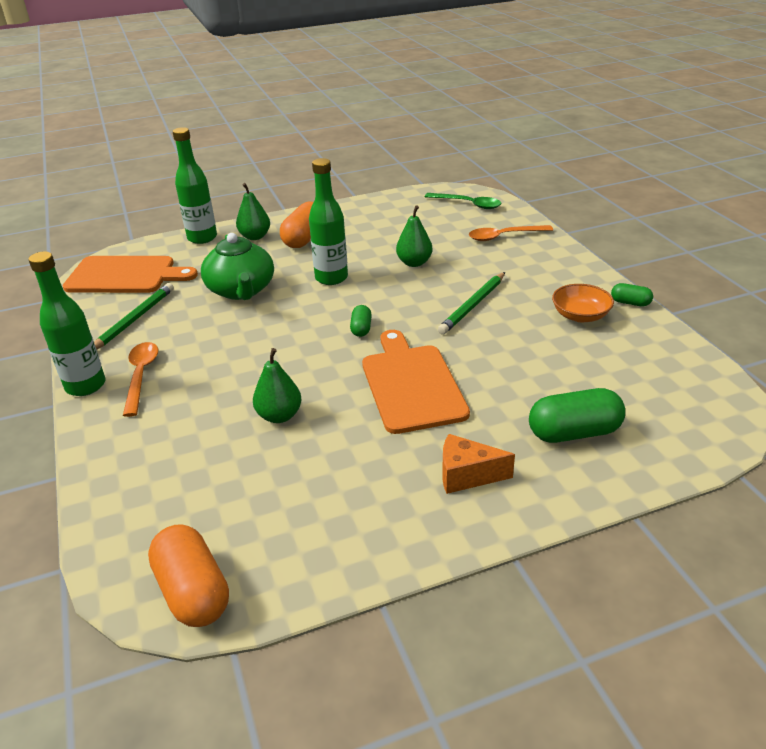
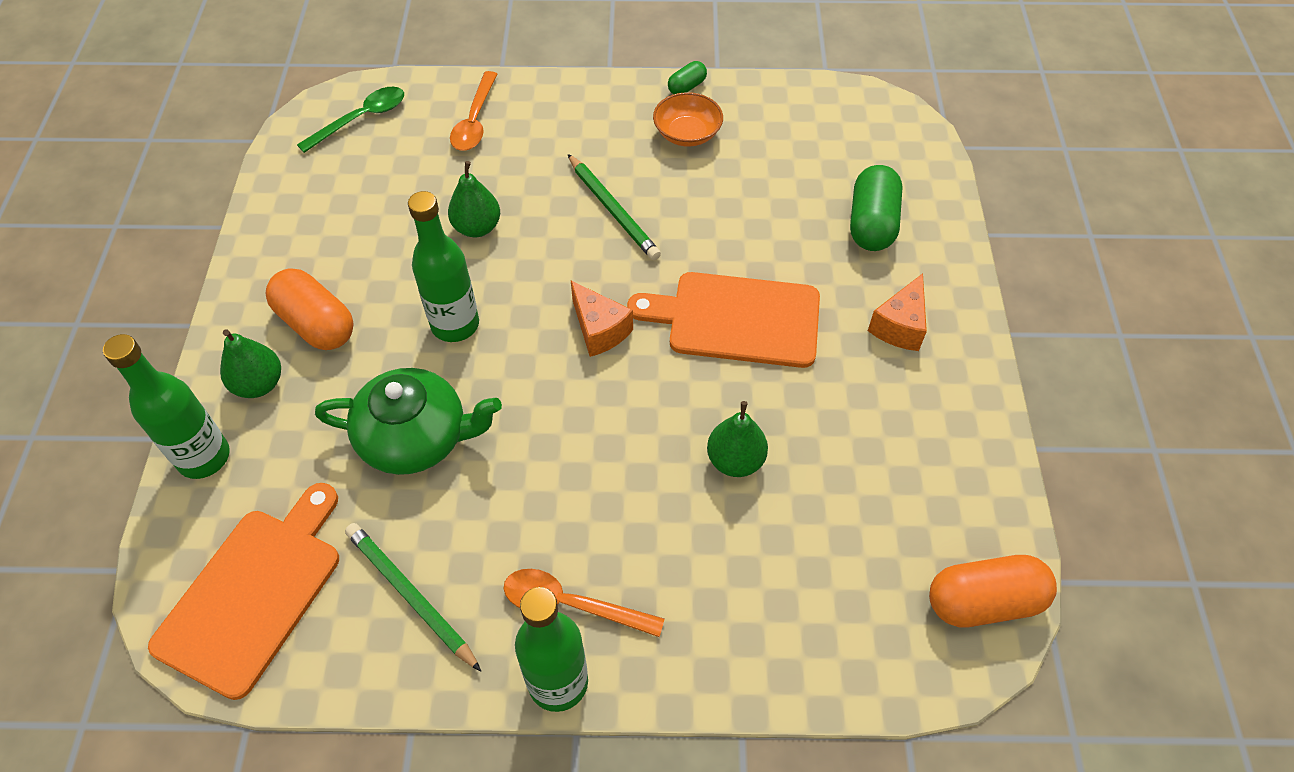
camera: 70 degrees left, 20 degrees up
(361, 329) = (599, 330): green capsule -> orange cheese

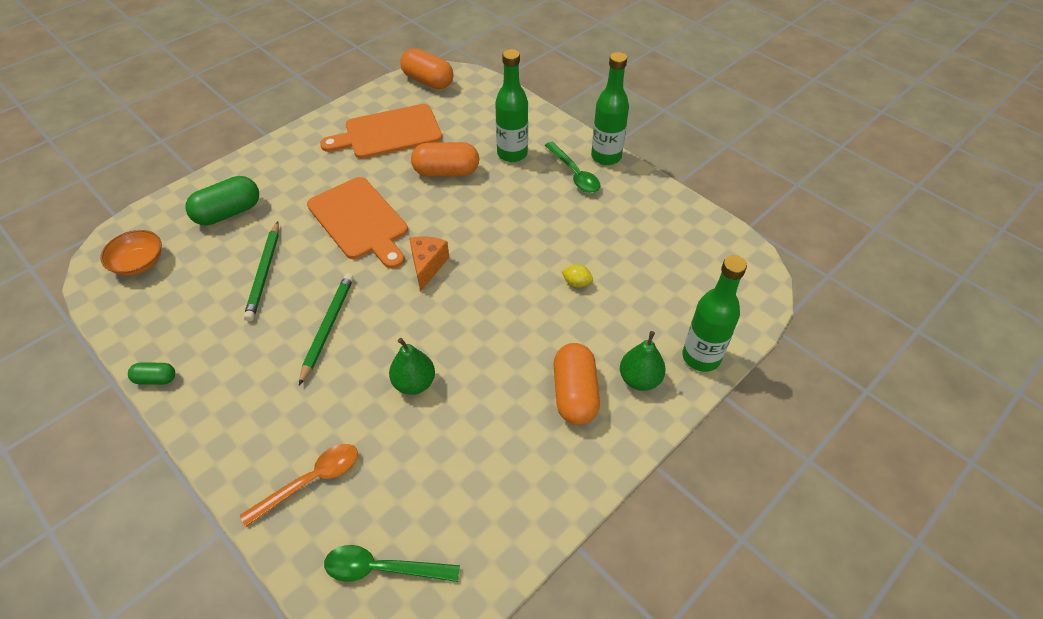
camera: 135 degrees left, 5 degrees down
(253, 593) = (714, 270): orange cutting board -> orange cutting board (389, 133)
(410, 595) = (640, 221): green pencil -> green pencil (264, 273)
(416, 438) = (576, 283): green teapot -> yellow lemon
(455, 325) = (496, 328): green bottle -> green bottle (512, 154)
(571, 604) = (574, 174): orange spoon -> green spoon
(687, 133) = (214, 342): orange bowl -> orange bowl (139, 263)
(735, 460) = (446, 172): green pear -> orange capsule
(899, 326) = (301, 166): orange cheese -> none

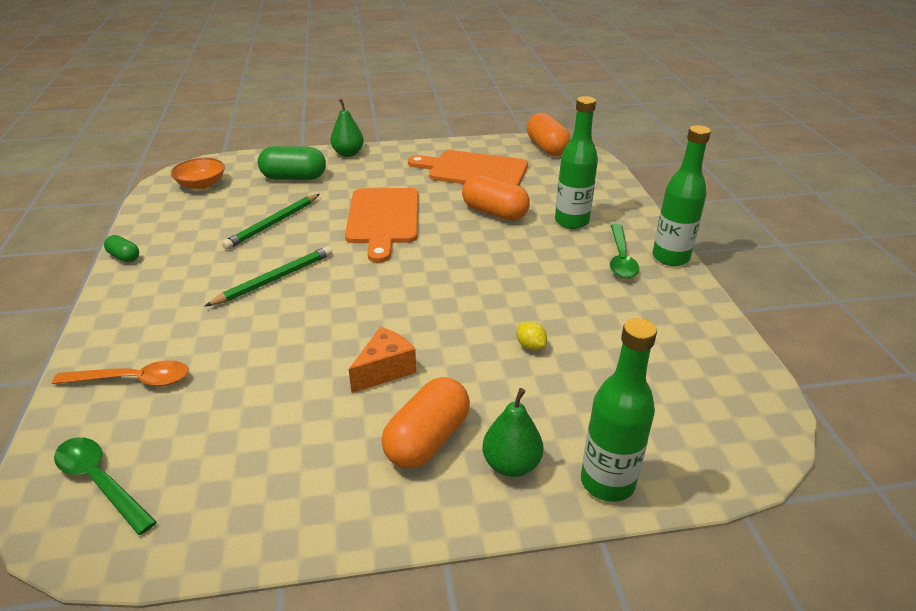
camera: 35 degrees right, 15 degrees down
(414, 383) = (293, 352): green pear -> green pear (348, 153)
(427, 266) = (403, 272): orange cheese -> orange cheese (385, 370)

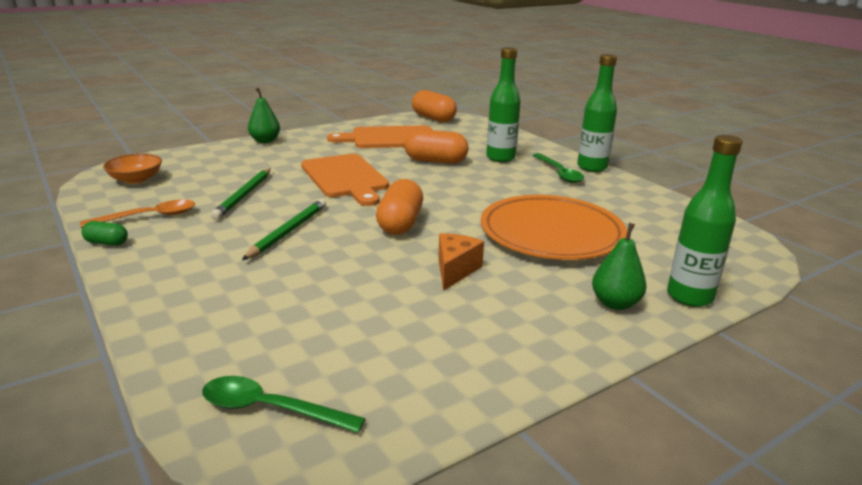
camera: 25 degrees left, 10 degrees down
(133, 380) = (221, 328): orange spoon -> orange spoon (149, 217)
(294, 178) = (229, 163): green capsule -> none
(427, 439) = (537, 304): orange capsule -> orange capsule (400, 223)
(530, 346) = (551, 233): yellow lemon -> orange plate

